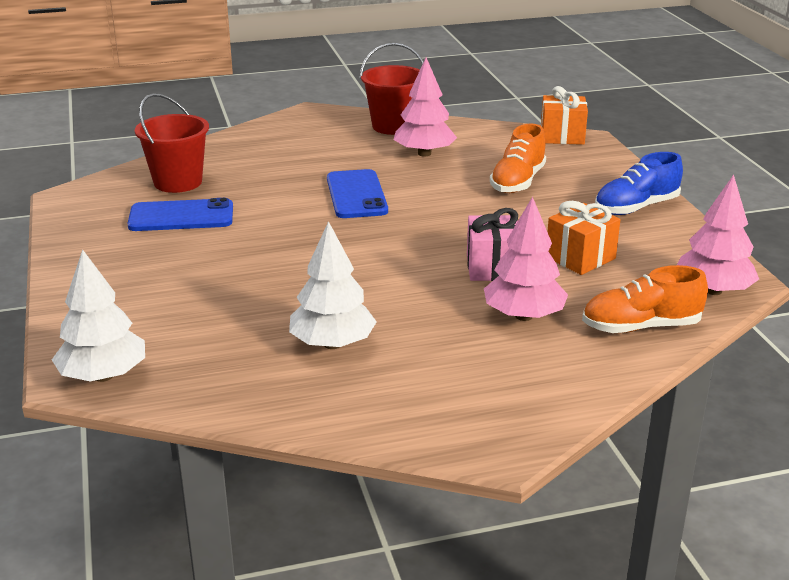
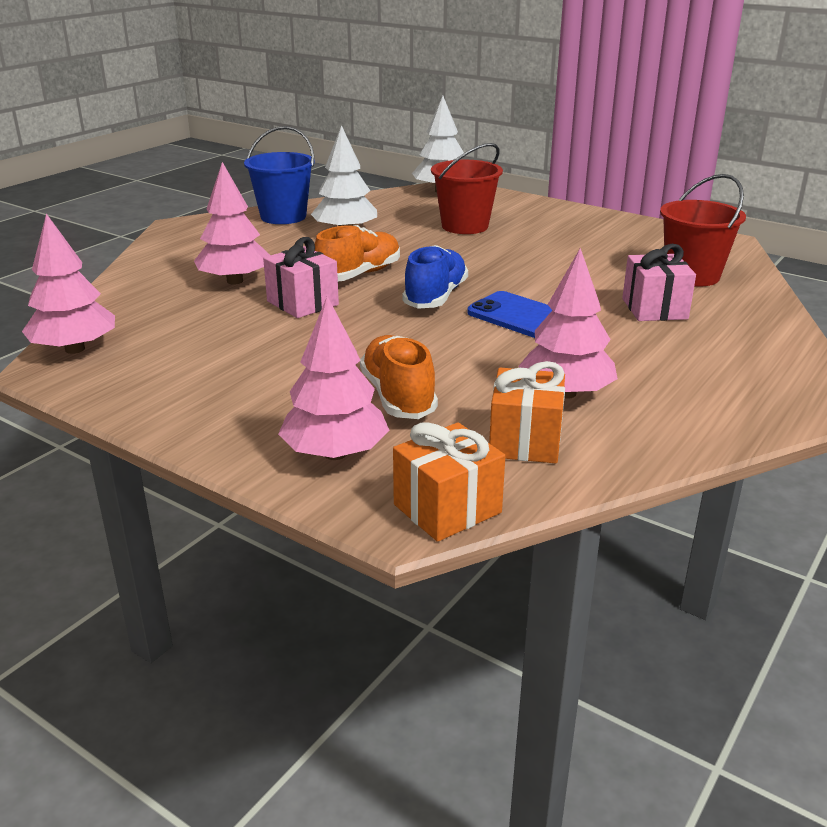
camera: 140 degrees right, 0 degrees up
(181, 216) = (613, 256): blue phone -> none
(265, 172) = (654, 309): none -> pink gift
(356, 408) = (283, 216): none -> blue bucket
(393, 126) = (686, 421): red bucket -> red bucket (465, 226)
(580, 258) = (231, 336): orange gift -> orange gift (525, 441)
(588, 169) = (335, 453): none -> pink tree
(636, 207) = (218, 414): blue shoe -> blue shoe (435, 297)
(640, 327) = (131, 302): orange shoe -> orange shoe (359, 275)

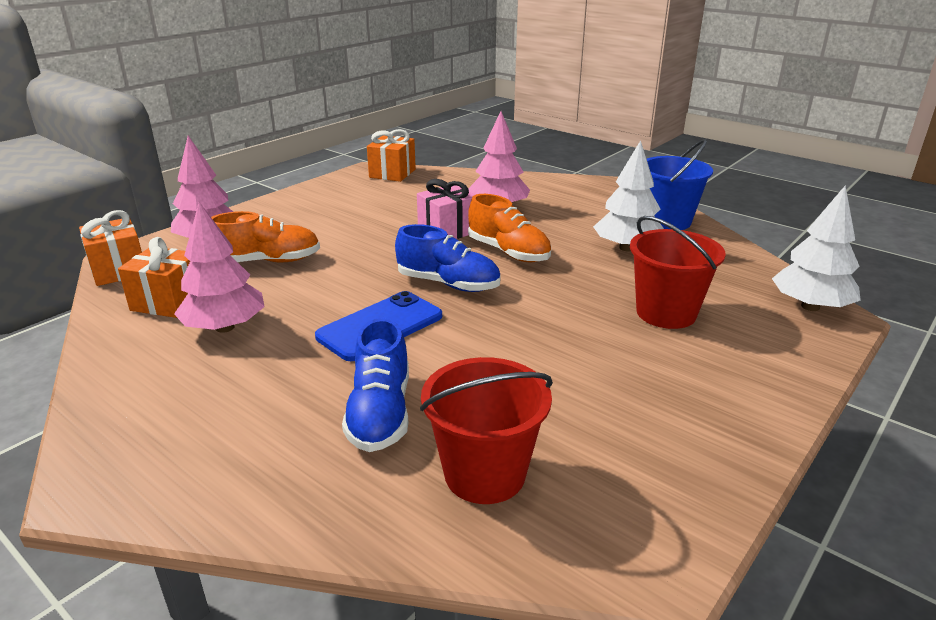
camera: 95 degrees right, 0 degrees up
(75, 349) = (392, 173): pink tree -> orange gift
(654, 309) = (380, 413): pink gift -> blue shoe

